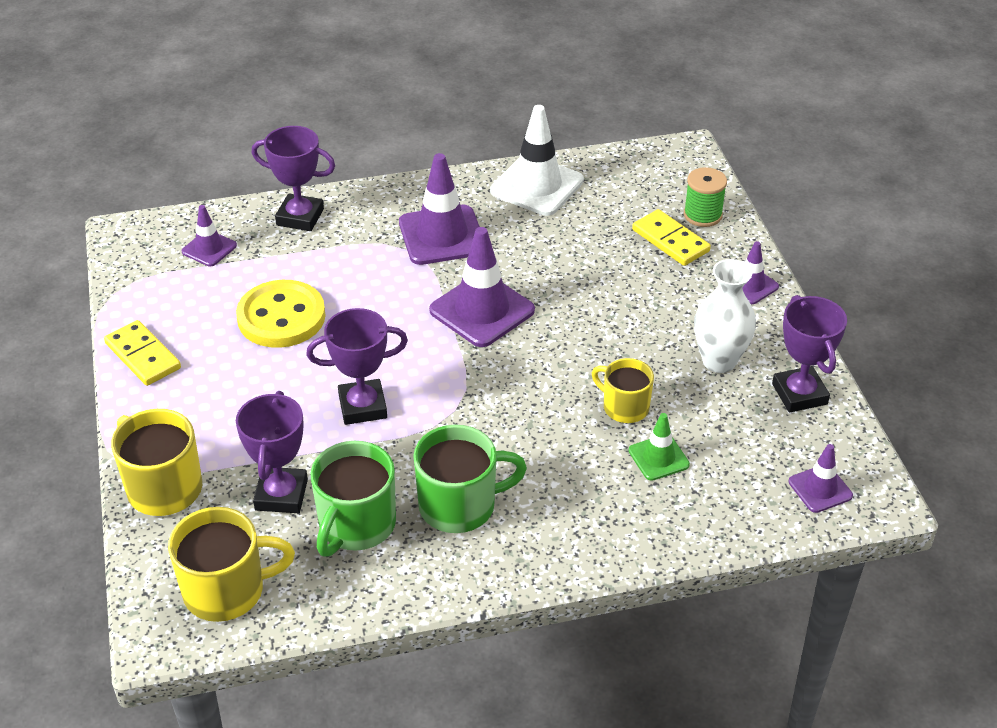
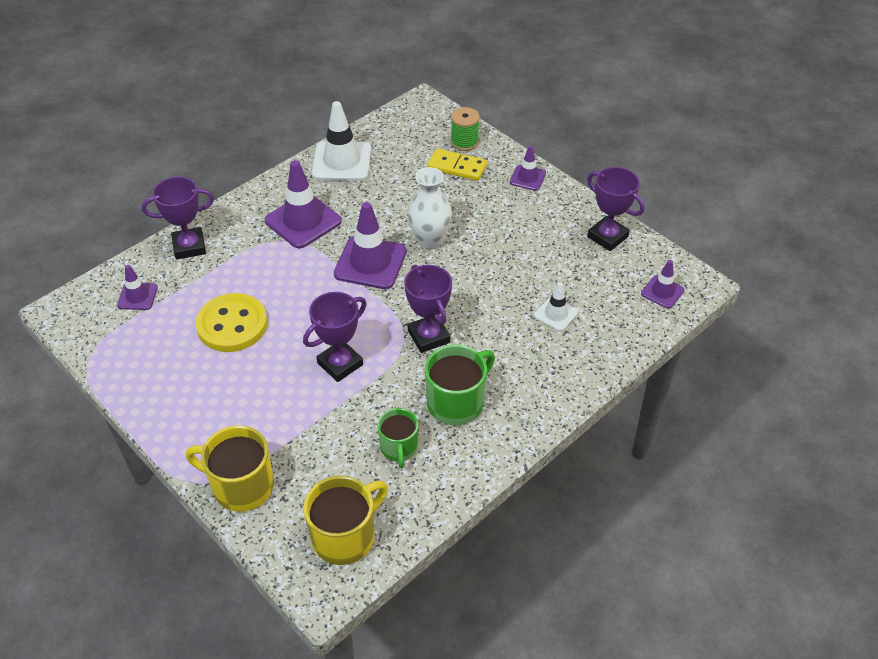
camera: 30 degrees left, 5 degrees up
(142, 356) = (149, 397): yellow domino -> none
(281, 495) = (331, 451): purple trophy -> purple trophy (428, 336)
(356, 525) = (399, 448): green mug -> green mug, size x0.64
(624, 407) = (511, 290): yellow mug -> none
(658, 458) = (556, 314): green traffic cone -> white traffic cone
(719, 361) = (545, 235): white vase -> white vase (430, 241)

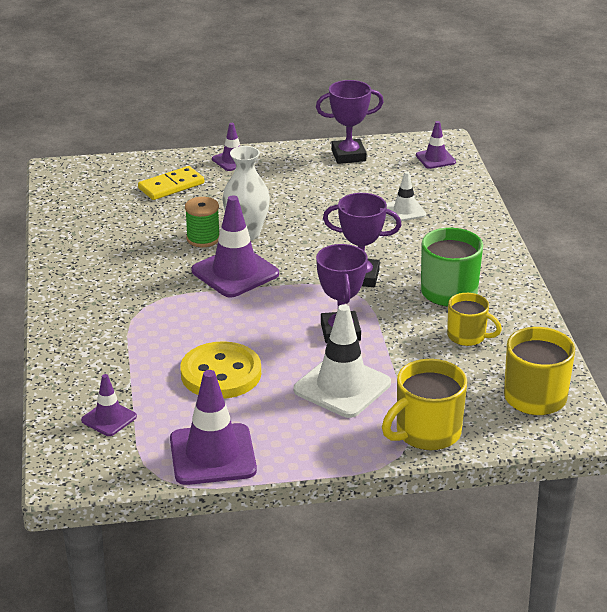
camera: 55 degrees left, 15 degrees down
(189, 247) = (77, 364): purple trophy -> none
(303, 221) = (131, 288): purple traffic cone -> purple traffic cone (212, 455)
(342, 162) = (78, 239): white traffic cone -> white traffic cone (342, 387)
(399, 448) = (467, 336): green mug -> yellow mug
(464, 142) = (144, 170): green spool -> green spool (203, 238)

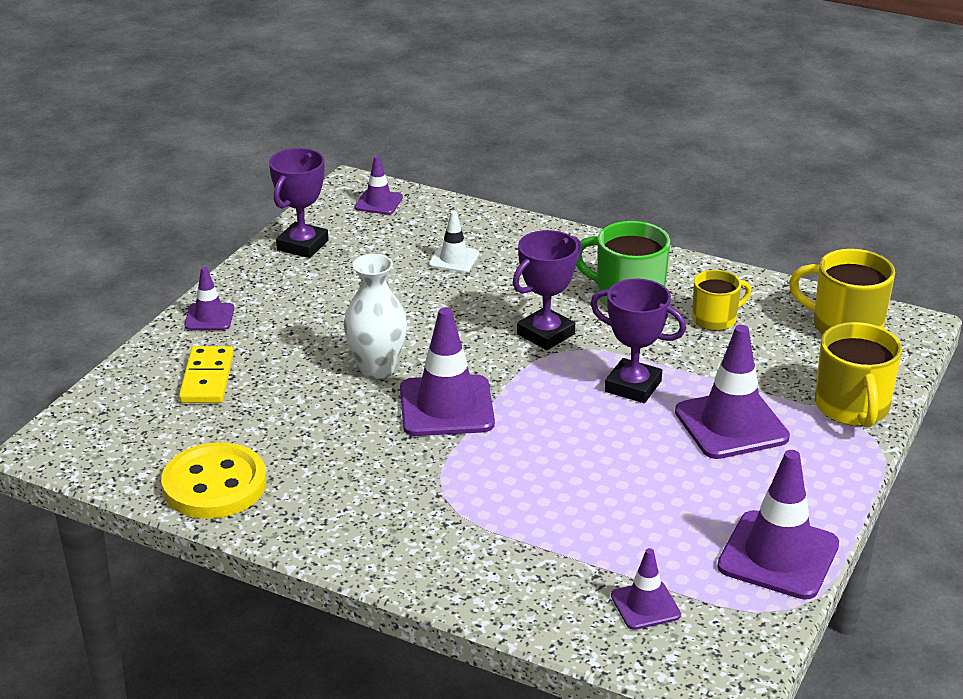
camera: 55 degrees left, 0 degrees up
(203, 238) = (350, 401): green spool -> none
(221, 373) = (633, 492): yellow button -> yellow button (214, 485)
(342, 387) = (731, 425): white traffic cone -> purple traffic cone

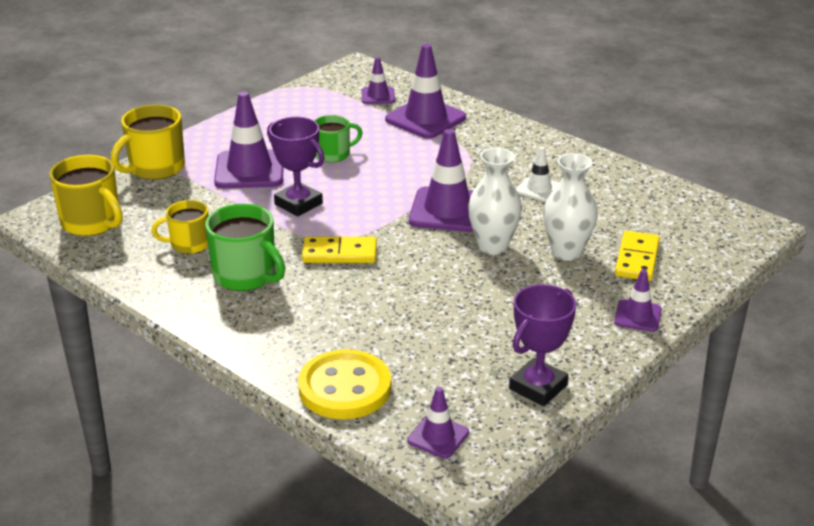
camera: 165 degrees left, 0 degrees up
(214, 485) = (628, 185): yellow button -> yellow button (345, 388)
(290, 374) = (566, 252): none -> white vase
(454, 259) = (384, 342): white traffic cone -> white traffic cone (538, 189)
(545, 334) = (339, 253): purple trophy -> yellow domino
(639, 469) = (333, 154): none -> green mug
(778, 555) = (285, 105): purple traffic cone -> purple traffic cone (425, 119)
(852, 408) = (155, 168): yellow mug -> yellow mug turned 150 degrees counterclockwise

